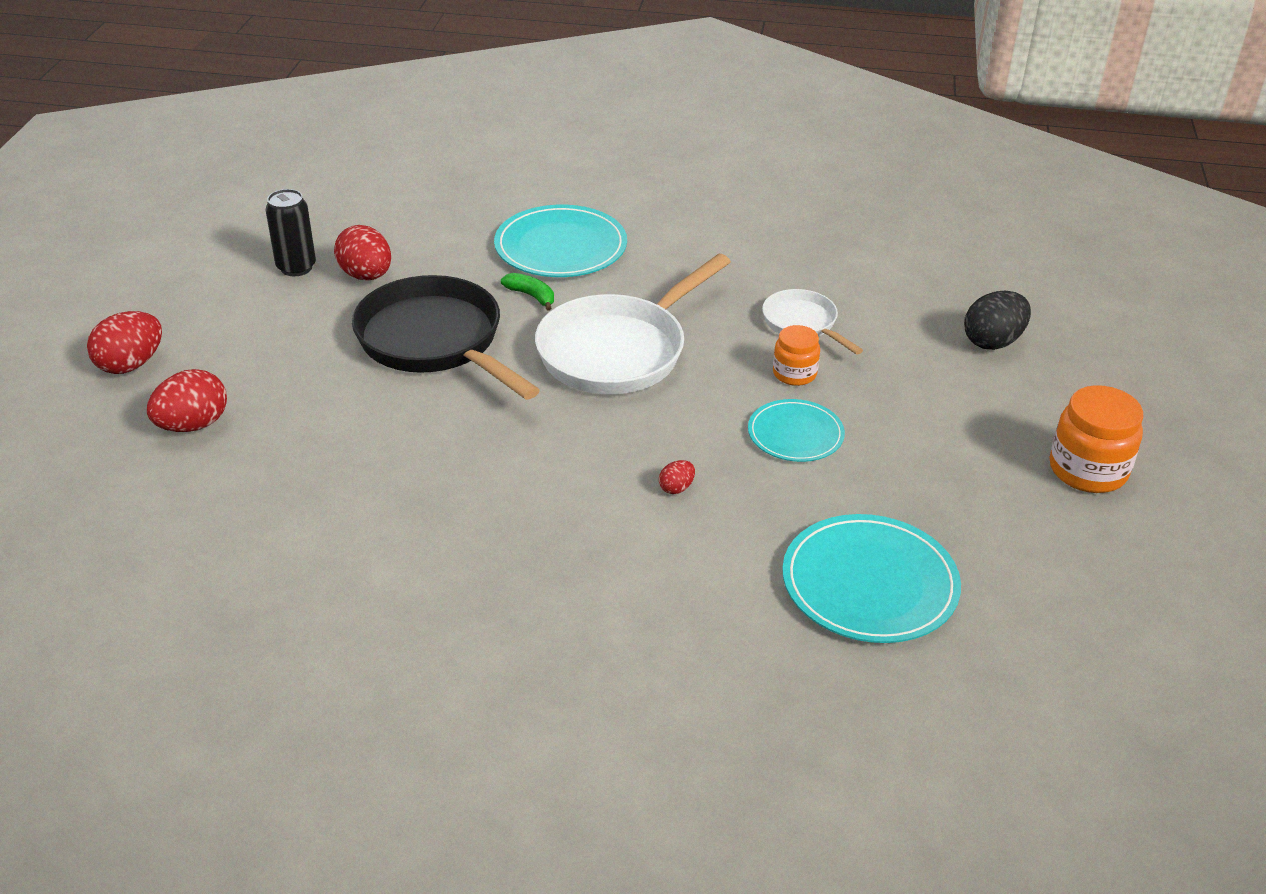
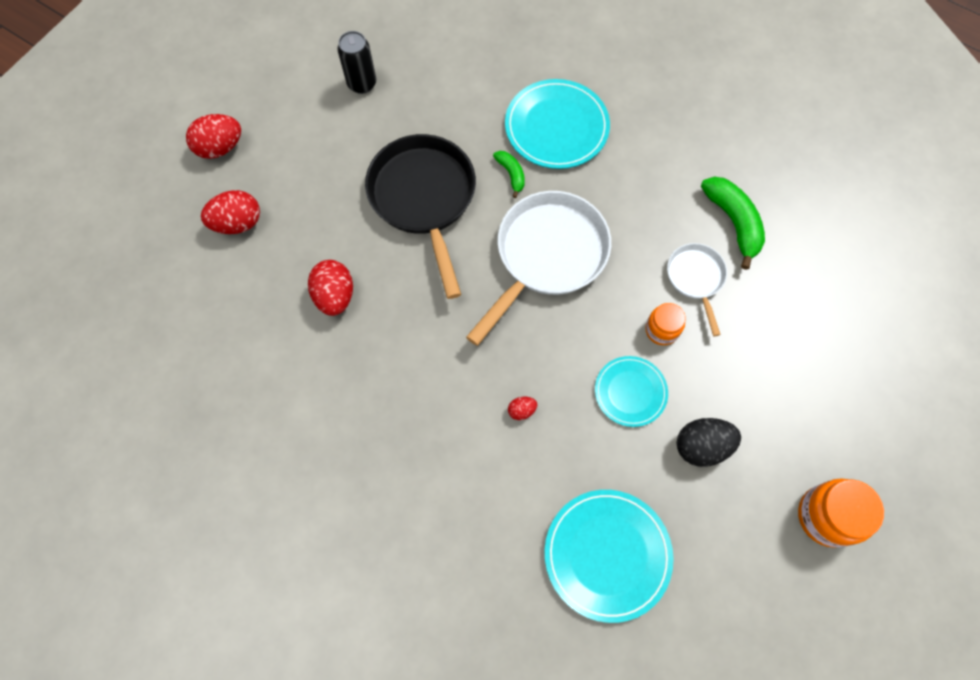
camera: 25 degrees right, 30 degrees up
(366, 276) = (406, 110): red egg -> red egg (335, 296)
(618, 350) = (546, 256): white pan -> white pan turned 150 degrees clockwise
(811, 271) = (733, 222): none -> green banana
(992, 342) = (832, 354): black egg -> black egg (701, 446)

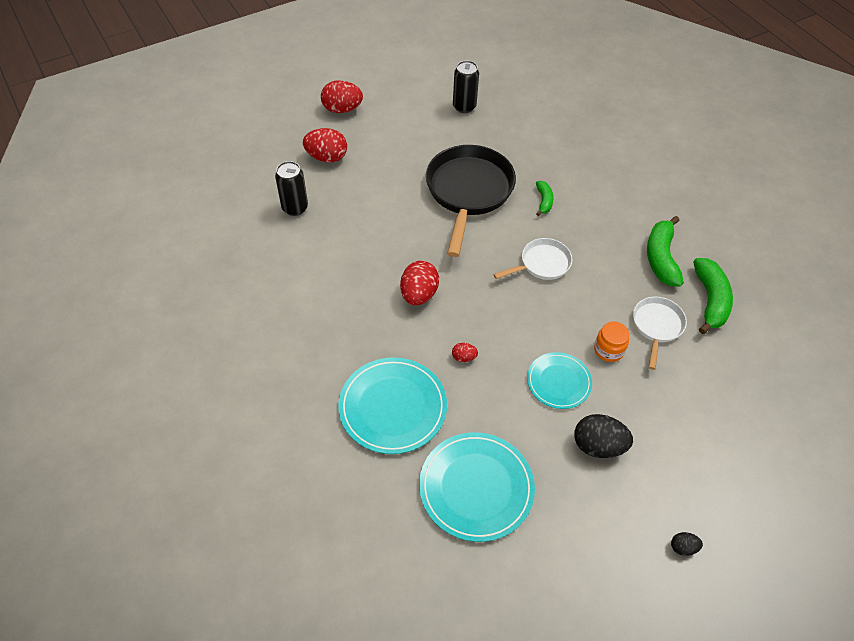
camera: 25 degrees right, 15 degrees down
(237, 308) = (295, 208): none -> black can
(335, 296) = (367, 227): red egg -> red egg (419, 294)
(546, 256) = (541, 264): white pan -> white pan, size x0.53
(556, 127) = (596, 184): turquoise plate -> turquoise plate (393, 407)
(664, 192) = (661, 258): none -> green banana
(826, 516) = (683, 547): orange jar -> black egg

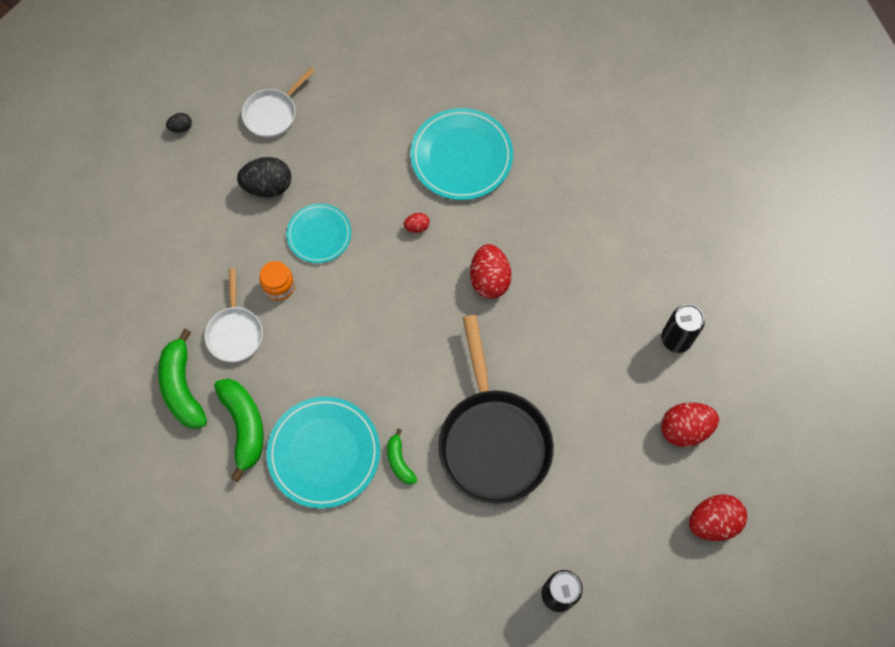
camera: 160 degrees right, 15 degrees up
(476, 487) = (362, 115): turquoise plate -> turquoise plate (324, 453)
(541, 264) = (375, 367): white pan -> white pan (273, 113)

